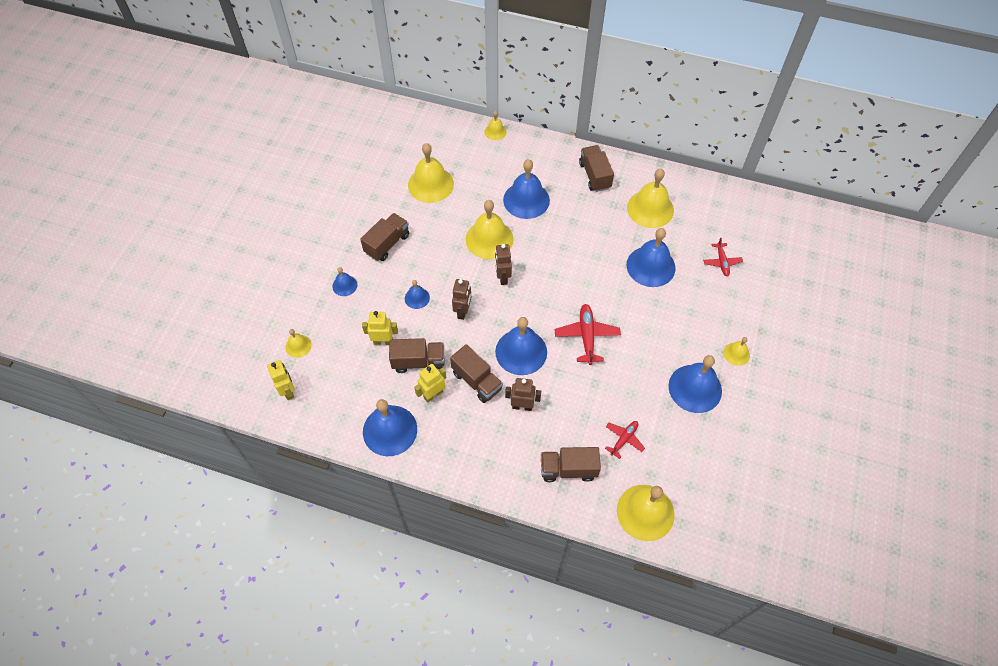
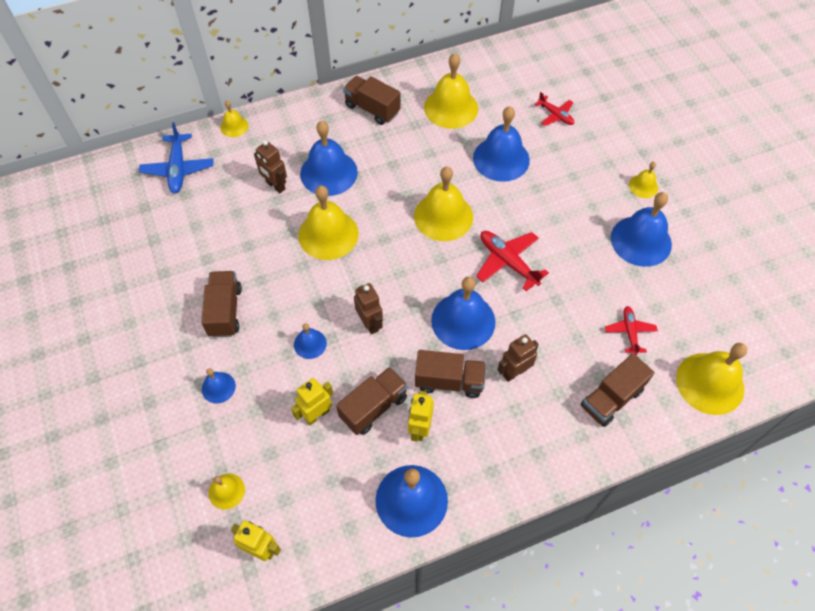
camera: 40 degrees left, 0 degrees up
(430, 184) = (215, 220): yellow bell -> yellow bell (443, 216)
(437, 138) = (178, 169): none -> blue plane
(502, 277) = (377, 262): brown robot -> brown robot (275, 186)

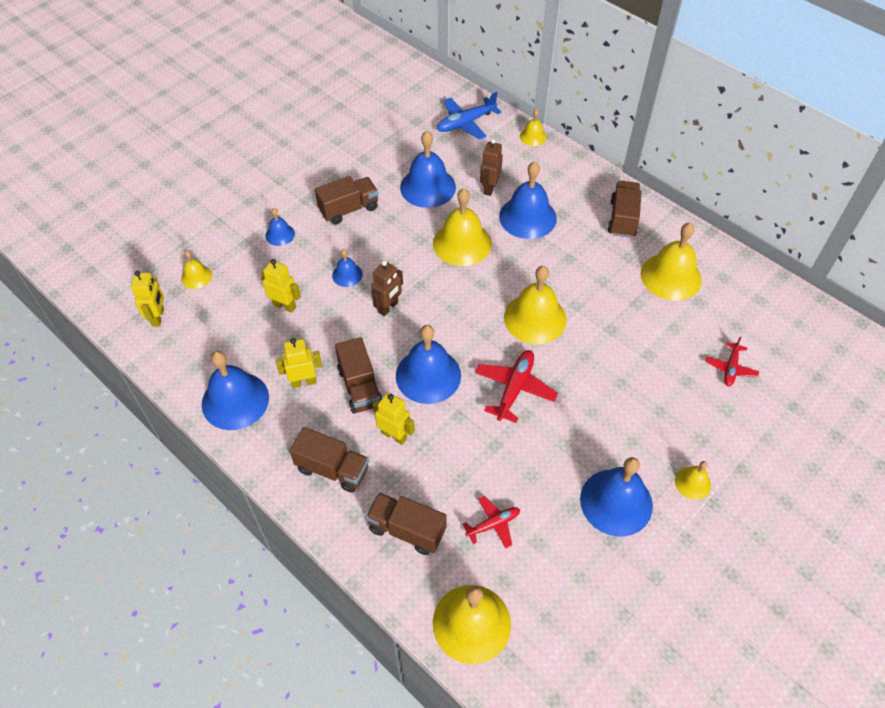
camera: 65 degrees right, 5 degrees down
(373, 407) = (309, 341): brown truck -> brown truck (332, 469)
(501, 159) = (636, 340): blue bell -> blue bell (428, 187)
(514, 372) = (394, 435): brown robot -> yellow robot

